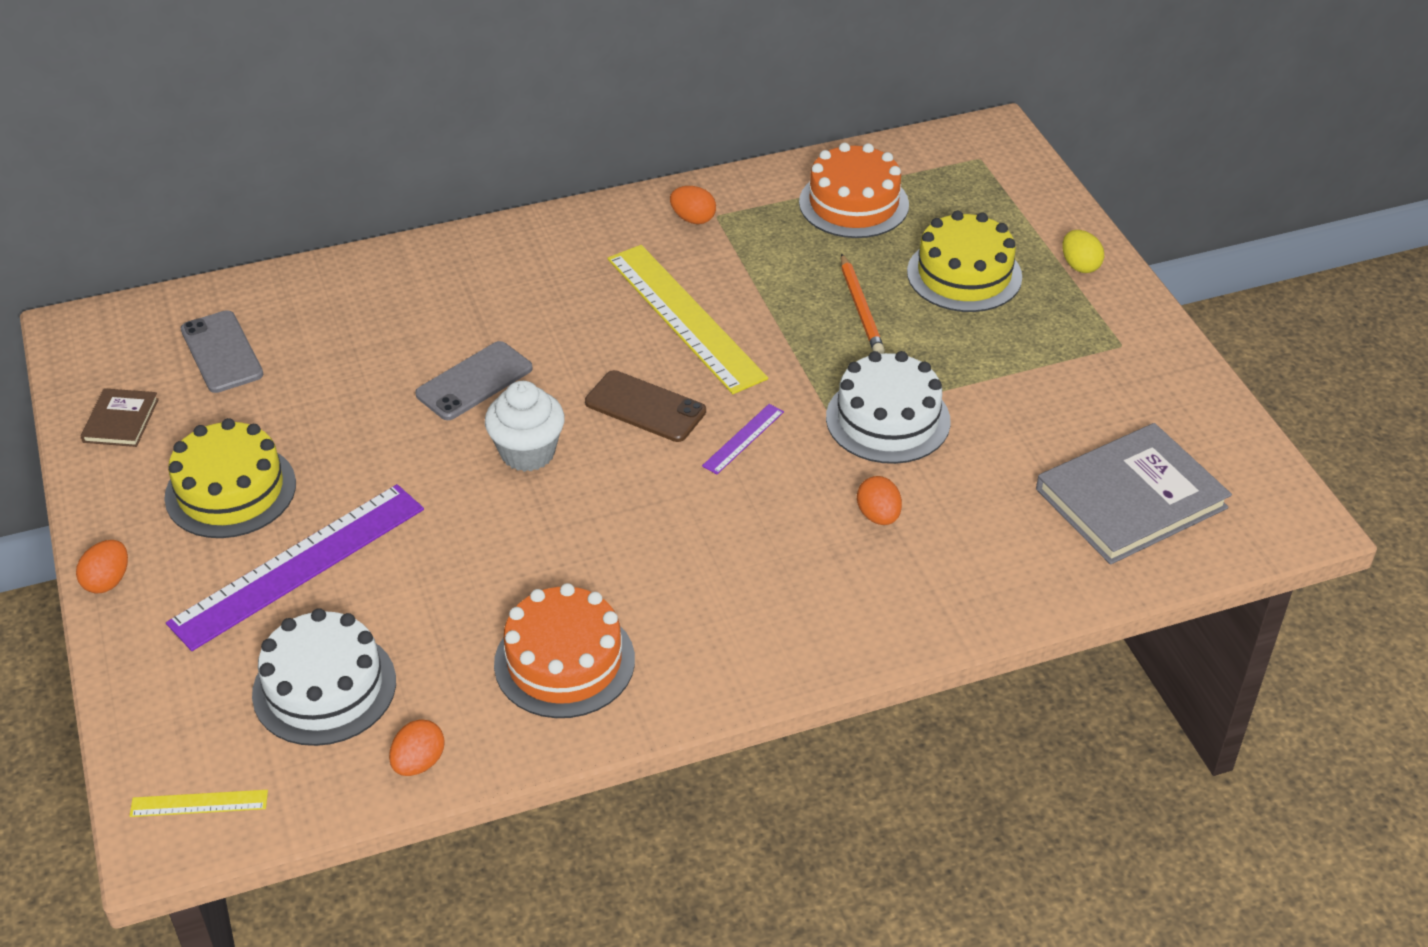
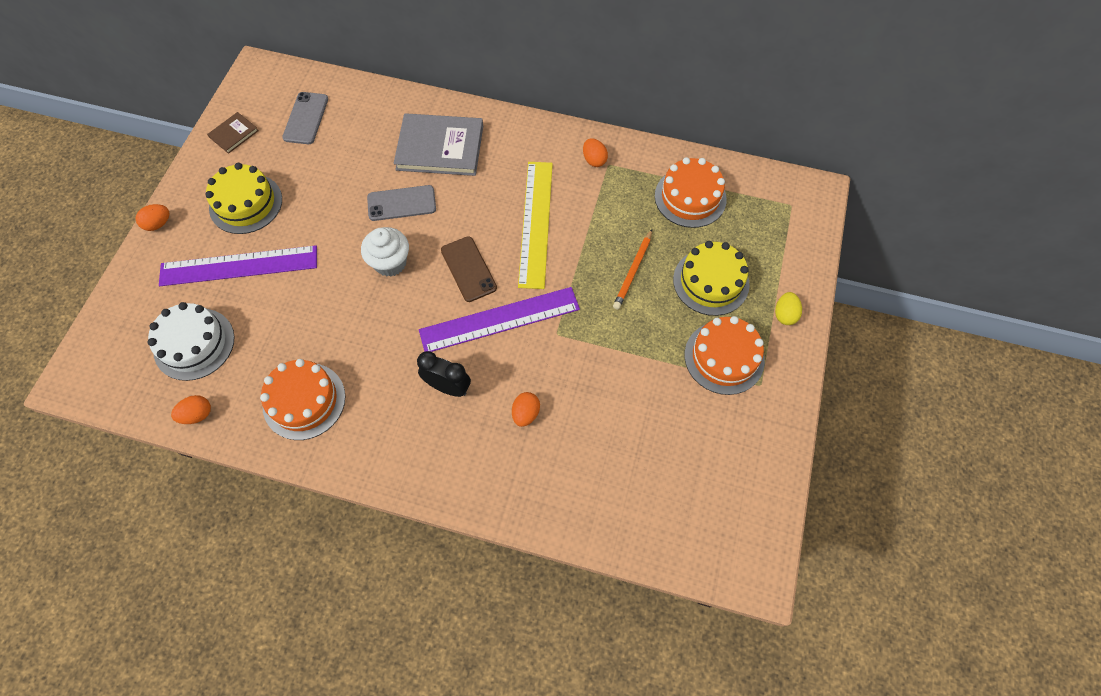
camera: 35 degrees right, 20 degrees up
(199, 803) = (97, 373): yellow ruler -> none
(743, 438) = (499, 319): purple ruler -> purple ruler, size x2.30
(749, 542) = (448, 387): none -> black clock
(888, 419) = (584, 354): white cake -> none
(1055, 339) = (724, 357): none -> orange cake
(1131, 498) = (672, 493): grey book -> grey book (440, 147)

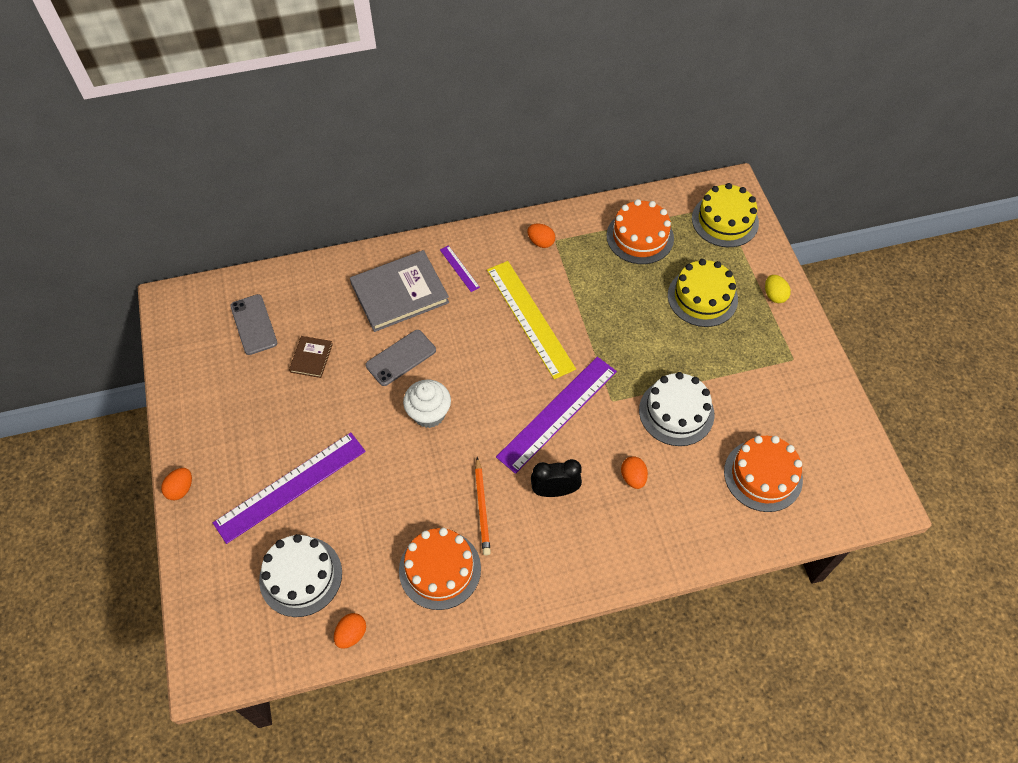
camera: 30 degrees left, 5 degrees down
(234, 134) = (193, 371): brown book -> brown book (311, 358)
(246, 203) = (254, 428): yellow cake -> yellow cake (725, 220)
(468, 269) = (501, 385): brown phone -> none
(505, 150) = (459, 268): none -> purple ruler
(609, 375) = (676, 412): none -> white cake
(633, 271) = (636, 319): orange pencil -> orange pencil (482, 508)
(724, 357) = (753, 352): orange cake -> orange cake (763, 475)

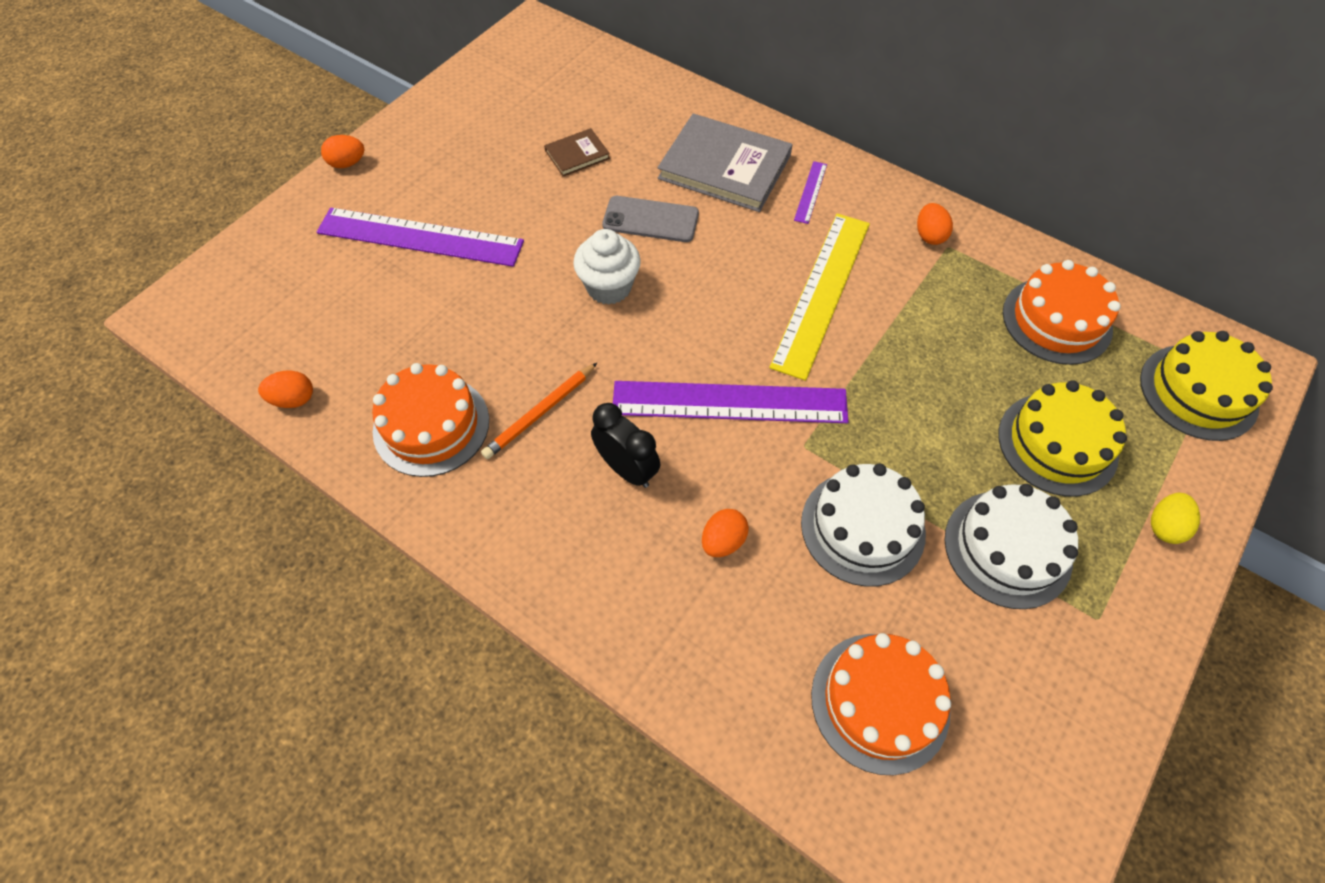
camera: 50 degrees right, 0 degrees up
(253, 324) = (569, 92): grey phone -> none
(300, 576) = (327, 312): white cake -> white cake (1007, 548)

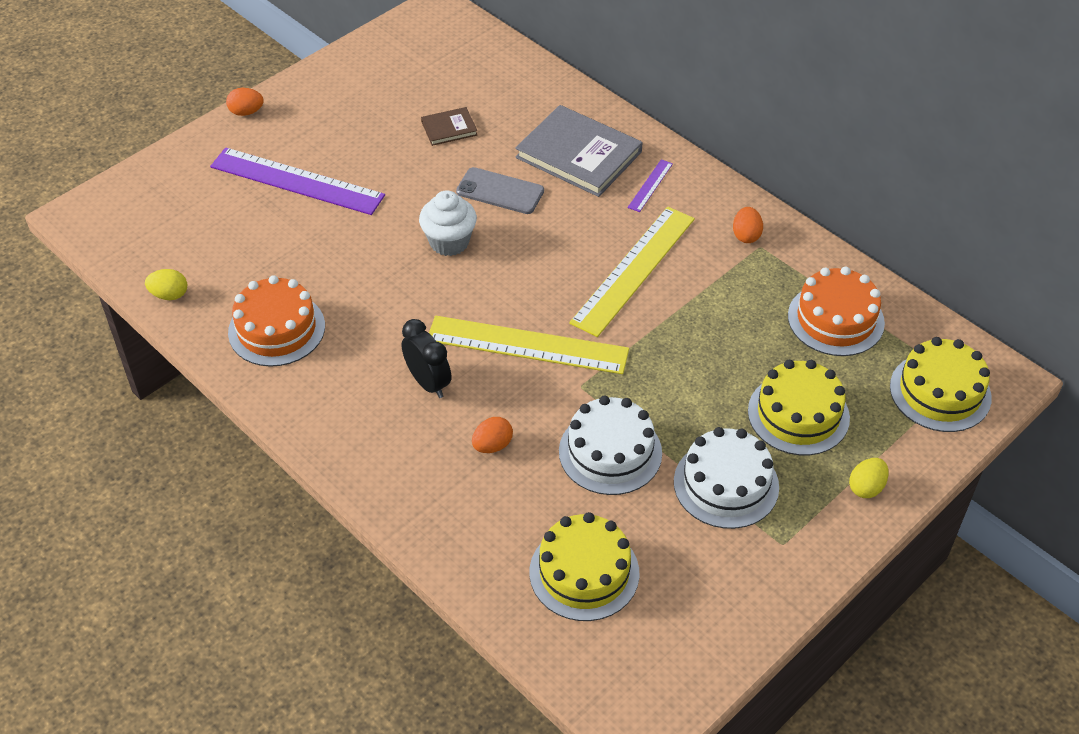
camera: 10 degrees right, 10 degrees down
(293, 399) = (169, 295): orange egg -> yellow egg
(540, 413) = (367, 332): orange pencil -> none
(729, 402) = (527, 345): purple ruler -> yellow ruler
(880, 702) = (584, 572): orange cake -> yellow cake

